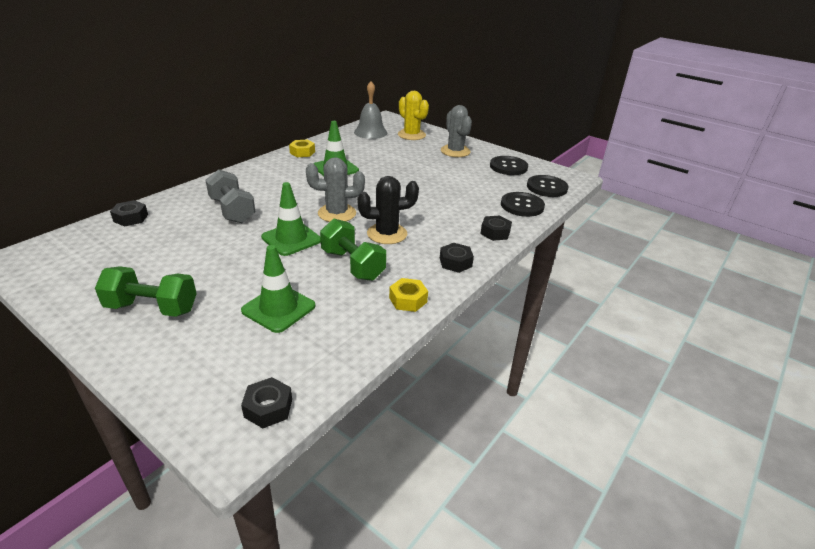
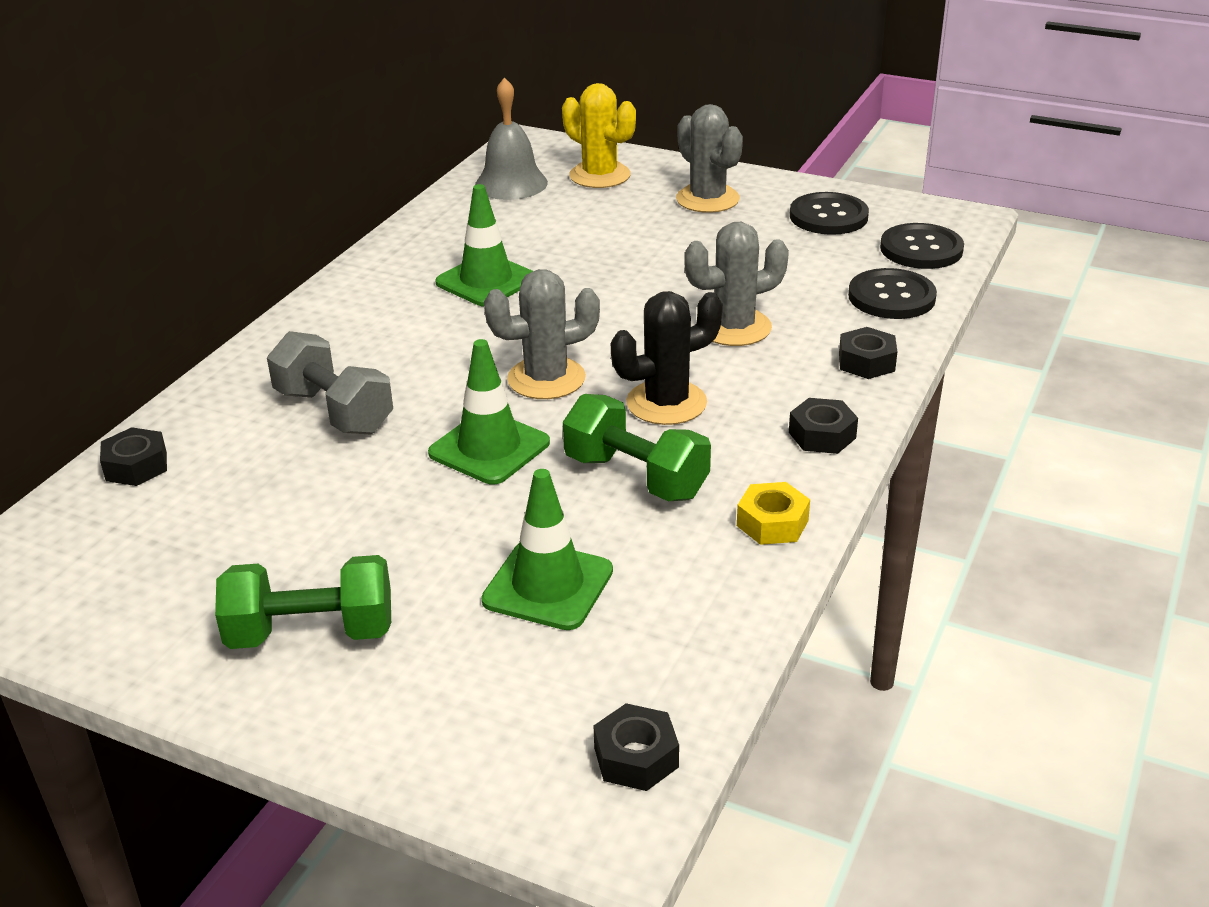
camera: 10 degrees left, 0 degrees up
(302, 152) = (396, 256): yellow nut -> none
(438, 206) = (734, 327): none -> grey cactus

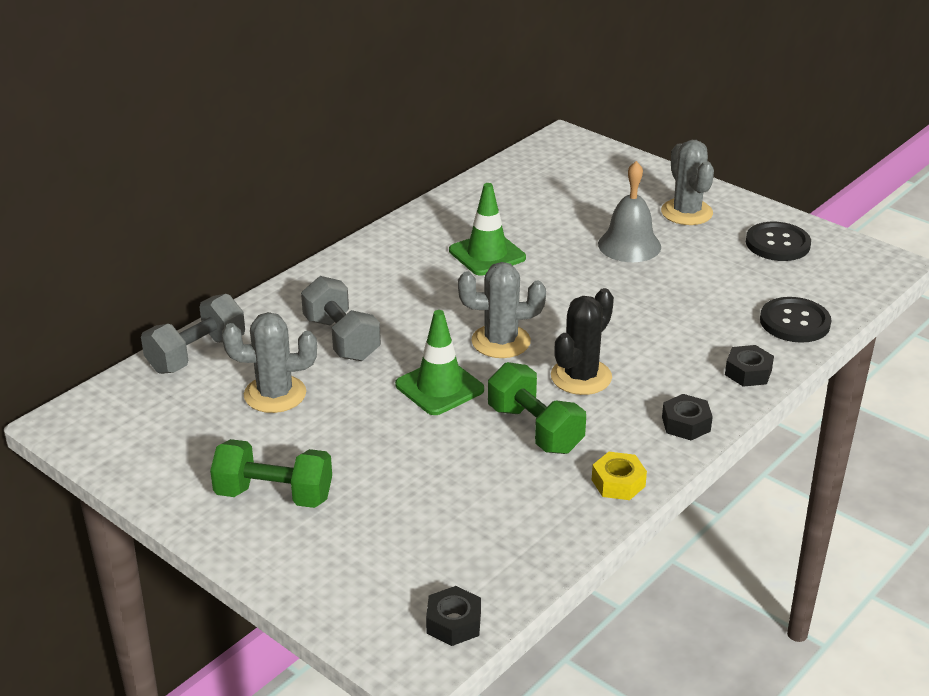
camera: 15 degrees right, 0 degrees up
(136, 466) = (196, 354): black nut -> grey dumbbell
(511, 183) = (537, 174): grey bell -> grey bell (629, 245)
(548, 586) = (441, 495): green traffic cone -> none
(600, 175) = (610, 177): yellow cactus -> none
(666, 403) = (581, 377): black cactus -> black cactus turned 45 degrees counterclockwise
(734, 327) = (658, 326): grey cactus -> grey cactus (275, 394)
(921, 249) = (839, 285): black button -> none

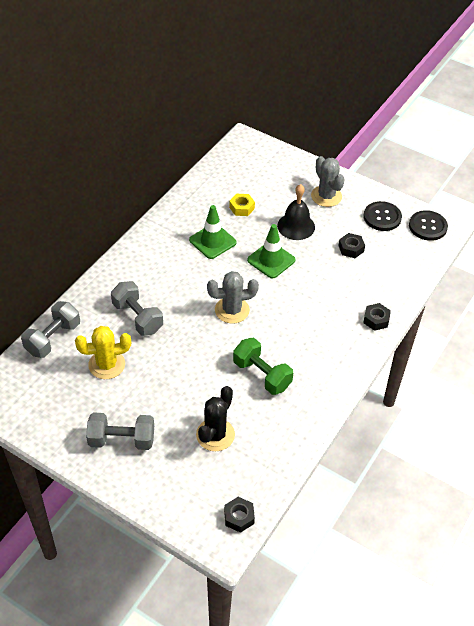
camera: 10 degrees left, 15 degrees up
(274, 495) = (122, 440): green dumbbell -> grey dumbbell
(275, 394) = (107, 364): grey cactus -> yellow cactus
(439, 387) = (202, 349): green traffic cone -> green traffic cone (271, 260)
(581, 377) = (282, 333): black cactus -> black cactus (215, 435)
(618, 483) = (314, 409): yellow nut -> yellow nut (242, 208)
(629, 245) = (296, 226): grey bell -> black bell
(686, 424) = (346, 362): black nut -> black nut (351, 248)
(794, 322) = (398, 278): black button -> black button (427, 226)

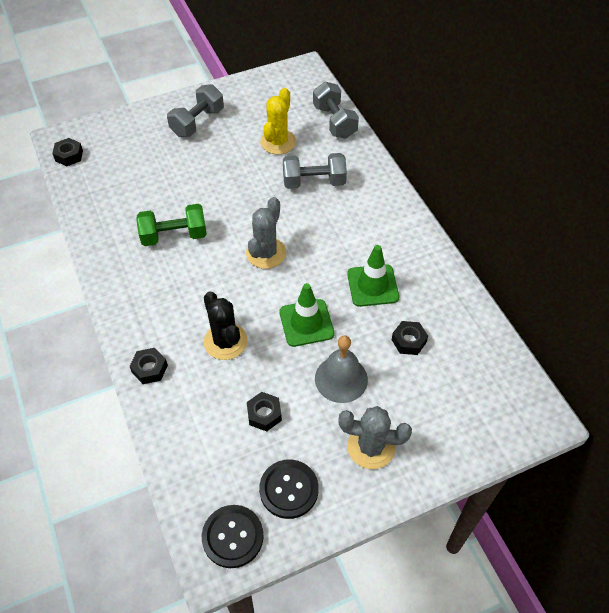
camera: 125 degrees right, 5 degrees up
(215, 435) = (148, 176): black cactus -> black cactus (225, 341)
(242, 208) = (409, 341): yellow nut -> black nut
(296, 226) = (341, 379): black bell -> grey bell

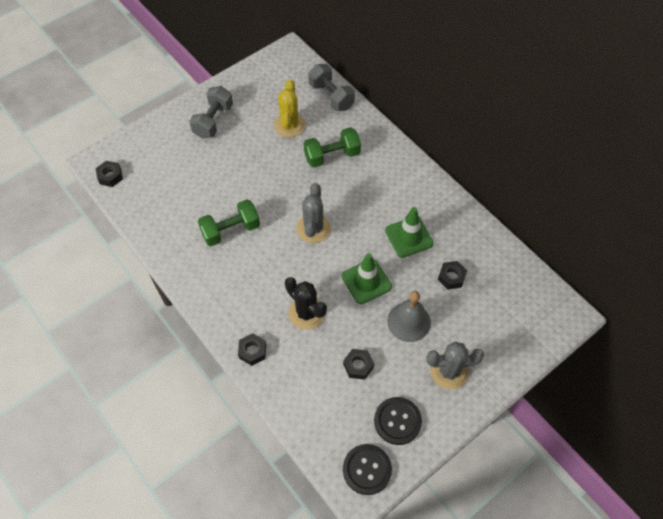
camera: 15 degrees left, 5 degrees up
(314, 182) = (332, 156): grey dumbbell -> green dumbbell

